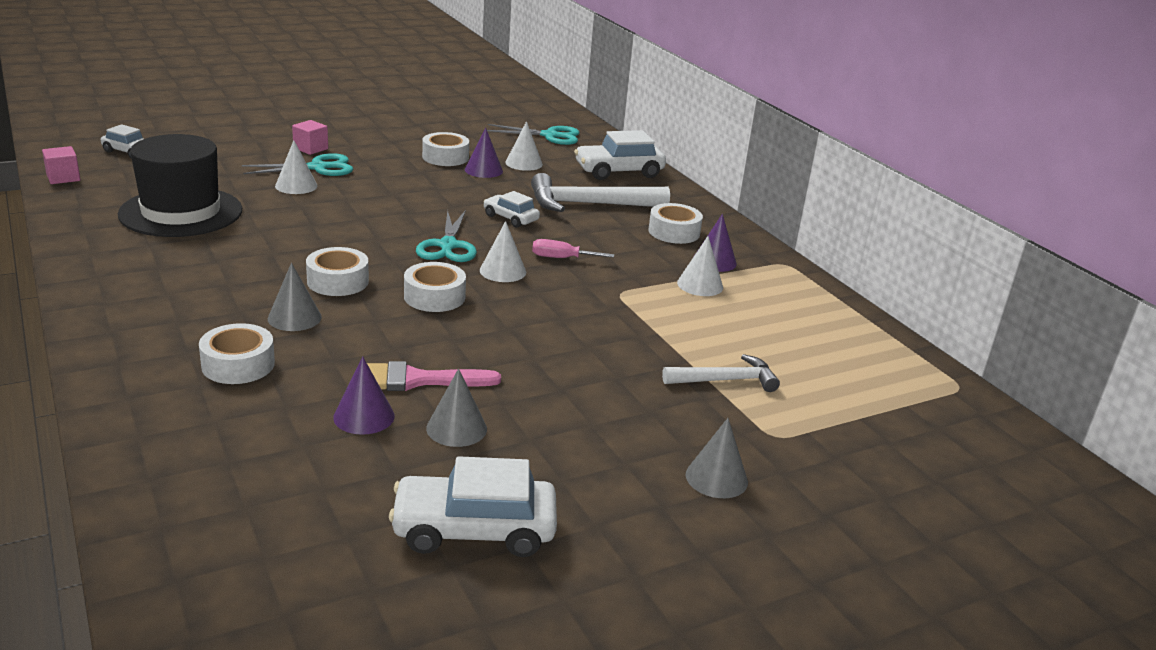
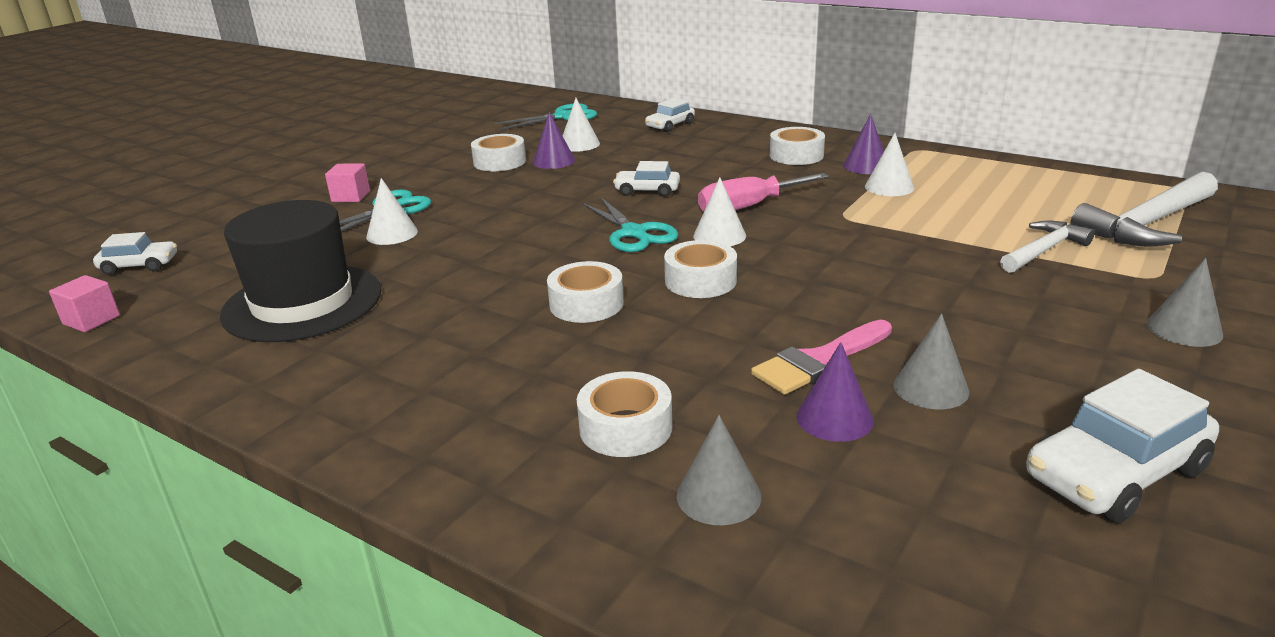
camera: 25 degrees left, 0 degrees up
(294, 317) = (603, 355): grey cone -> grey cone (718, 496)
(561, 258) = (748, 207): pink screwdriver -> pink screwdriver, size x1.60
(589, 204) = (692, 158): white hammer -> white hammer (1147, 224)
(619, 171) = (670, 125): white car -> white car, size x0.58

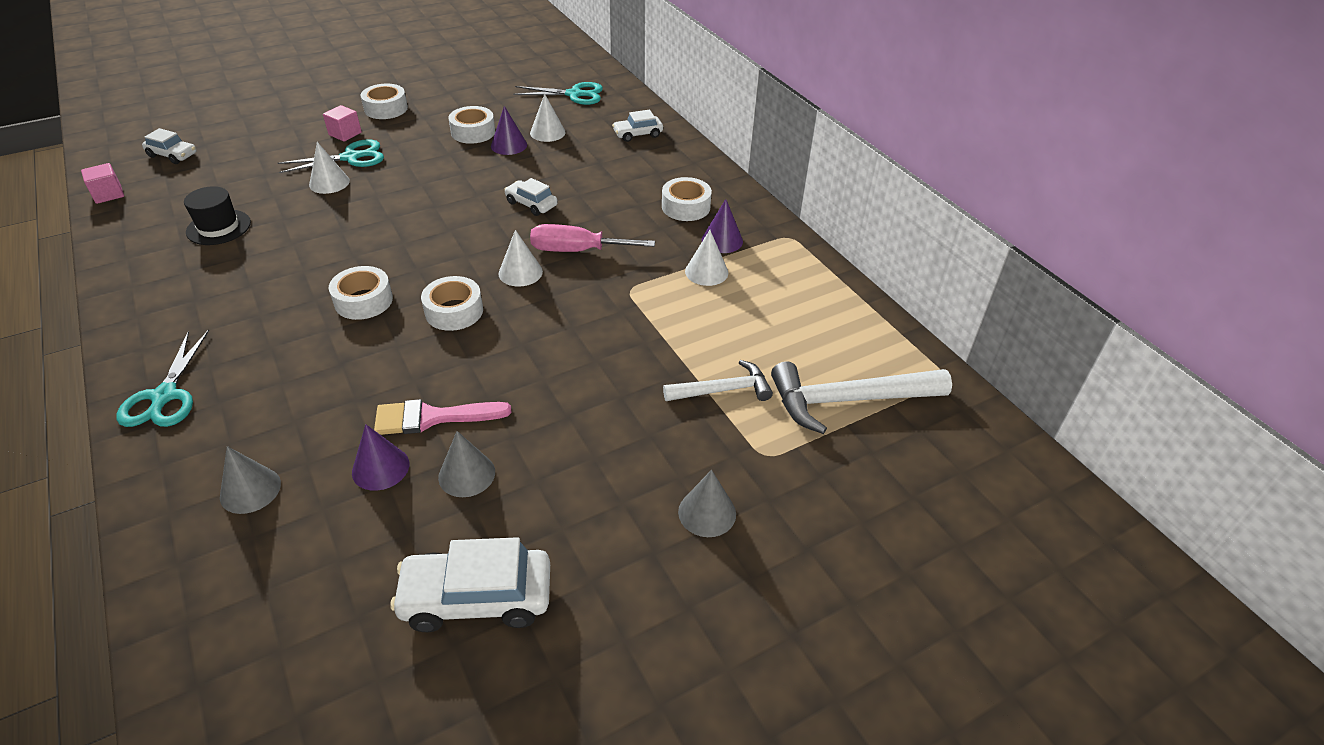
camera: 25 degrees right, 15 degrees up
(302, 303) = (218, 227): black hat -> black hat, size x0.55
(625, 427) = (265, 414): white tape -> white tape (386, 109)
(634, 233) = (470, 245): turquoise scissors -> turquoise scissors (164, 397)

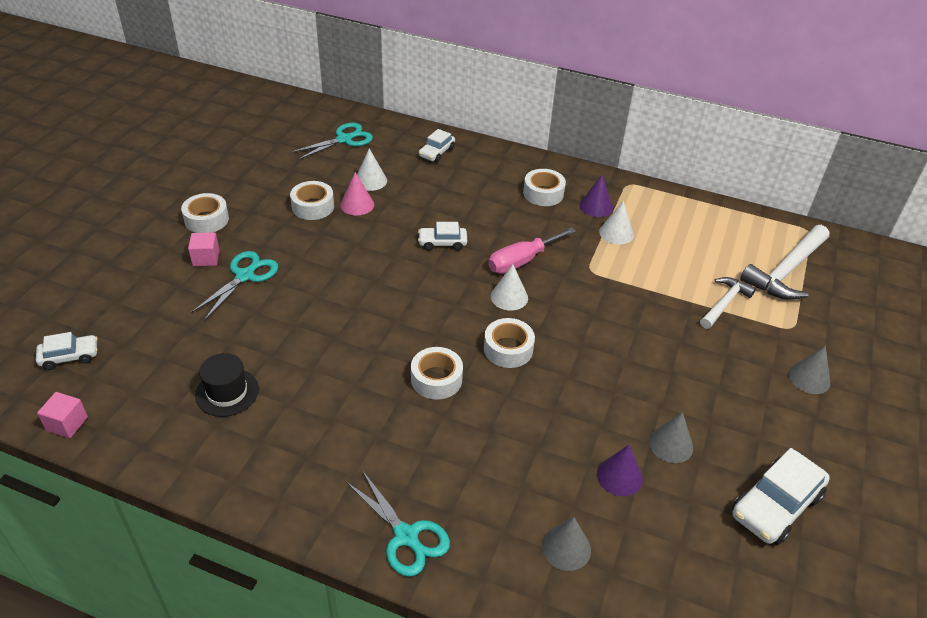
camera: 40 degrees left, 0 degrees up
(329, 183) = (261, 306): white cone -> none
(432, 417) = (601, 425): pink brush -> none
(509, 145) = (357, 204): purple cone -> pink cone

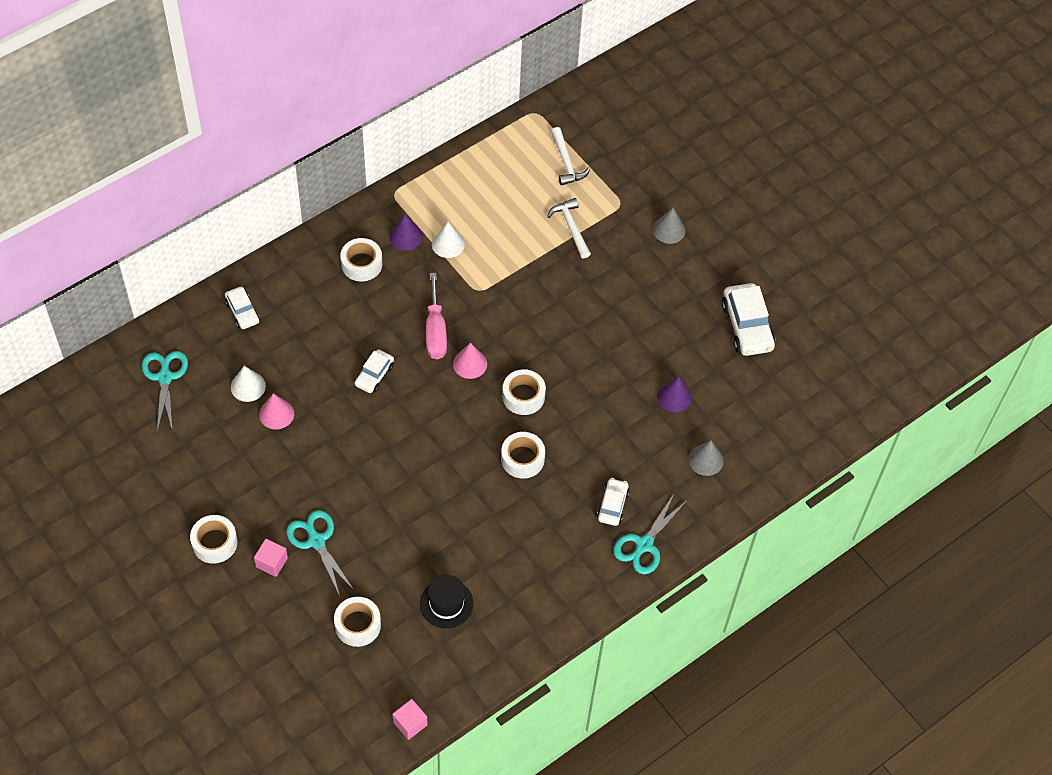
camera: 60 degrees left, 15 degrees up
(69, 356) = (333, 703): white car -> white car (612, 505)
(313, 206) = (255, 450): white tape -> white tape (357, 625)
(406, 536) = (644, 545): turquoise scissors -> turquoise scissors turned 135 degrees clockwise
(509, 297) = (470, 364): white cone -> pink cone
(671, 444) = (669, 351): grey cone -> none
(786, 271) = (566, 163): white hammer -> white hammer, size x0.61

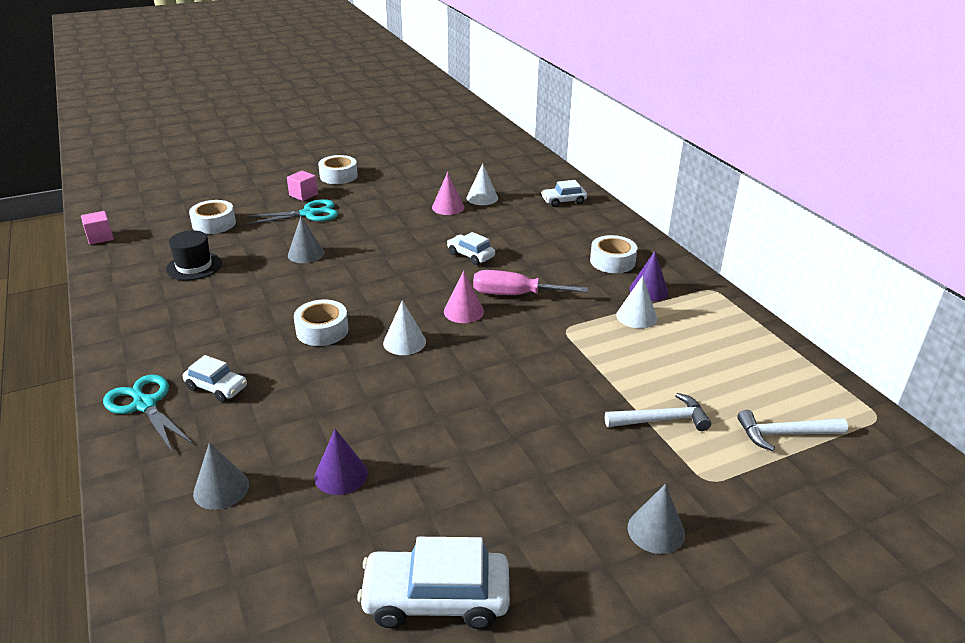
camera: 105 degrees right, 25 degrees down
(165, 377) = (504, 168): turquoise scissors -> none
(401, 514) = (306, 254): none -> grey cone
(523, 396) = (404, 342): white tape -> white cone

